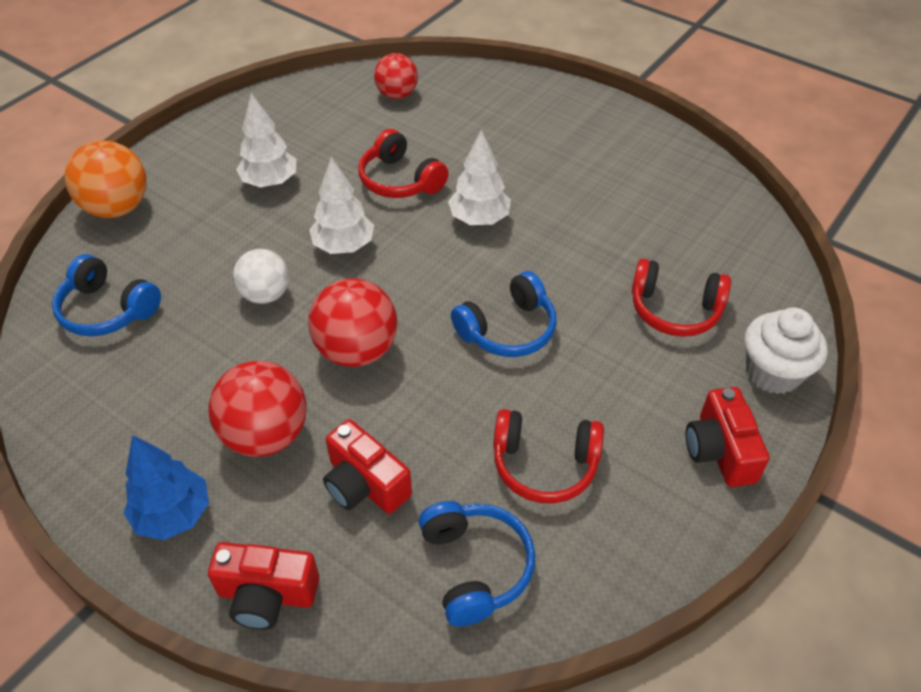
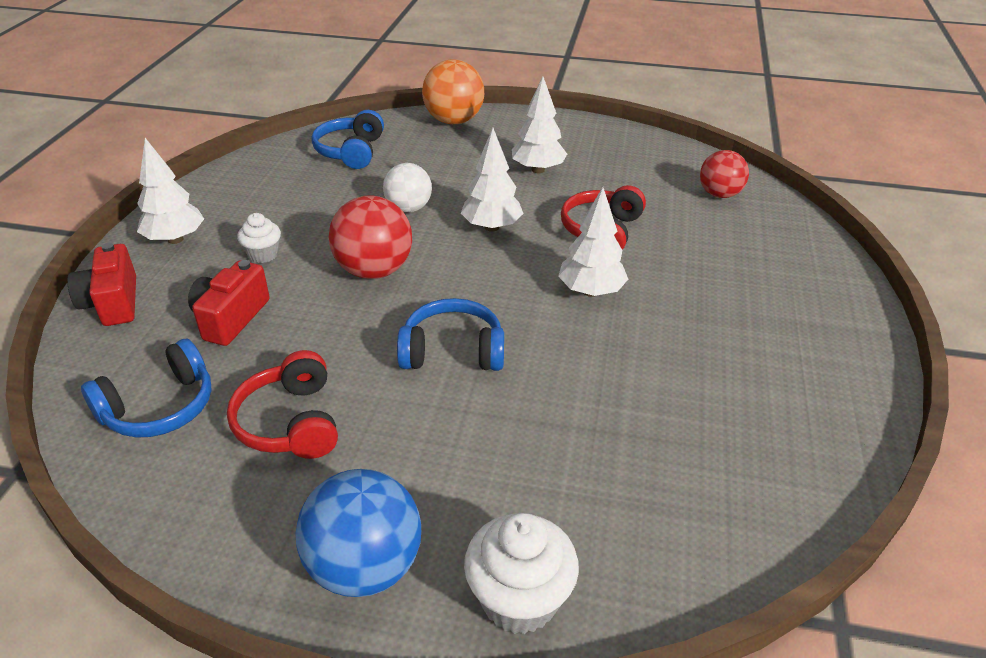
camera: 65 degrees right, 10 degrees down
(173, 515) = (175, 239): blue tree -> white tree
(266, 435) = (263, 254): red ball -> white cupcake
(508, 329) = (452, 351): blue headphones -> blue headphones turned 150 degrees clockwise
(674, 310) = (566, 475): red headphones -> none
(719, 451) = (365, 566): red camera -> blue ball

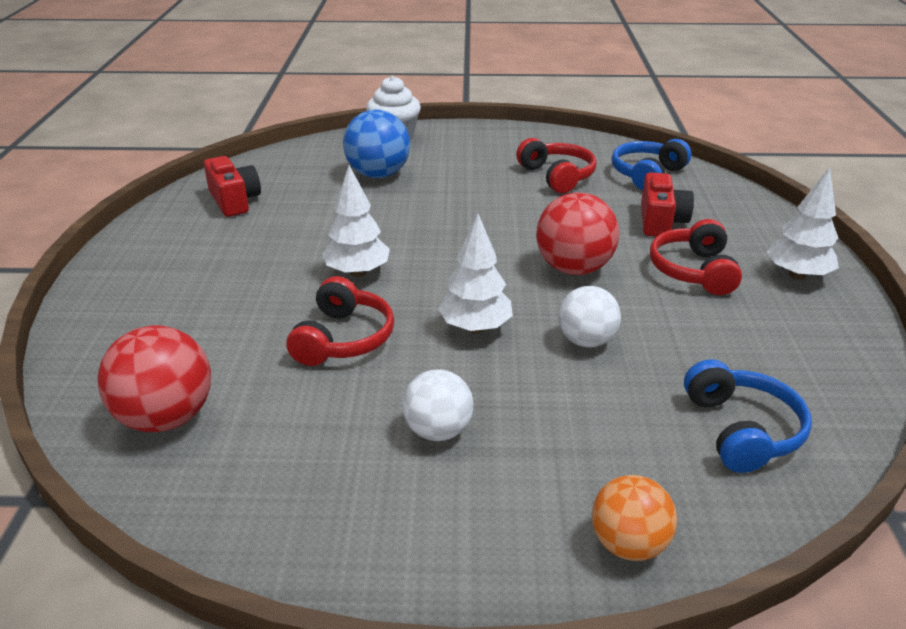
camera: 170 degrees right, 5 degrees down
(113, 303) = (768, 221): red camera -> red camera (234, 201)
(263, 254) = (693, 271): white cupcake -> red headphones
(365, 566) = (474, 138): blue ball -> blue ball (378, 174)
(452, 351) = (469, 219): blue headphones -> none
(454, 121) = (628, 544): orange ball -> orange ball, size x0.66
(538, 170) = (438, 431): white tree -> white ball
(719, 194) = (166, 417): red ball -> red ball, size x1.51

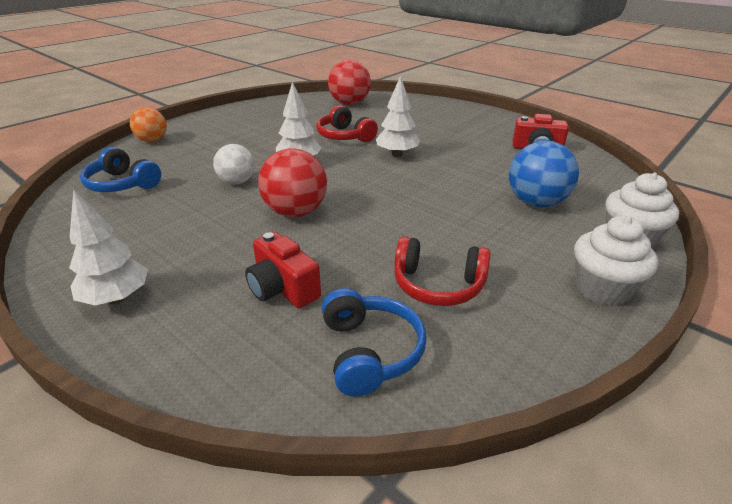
camera: 130 degrees right, 0 degrees up
(438, 431) = (257, 134): white ball -> none
(474, 135) = (602, 289): none -> white cupcake
(693, 271) = (211, 254): red headphones -> none

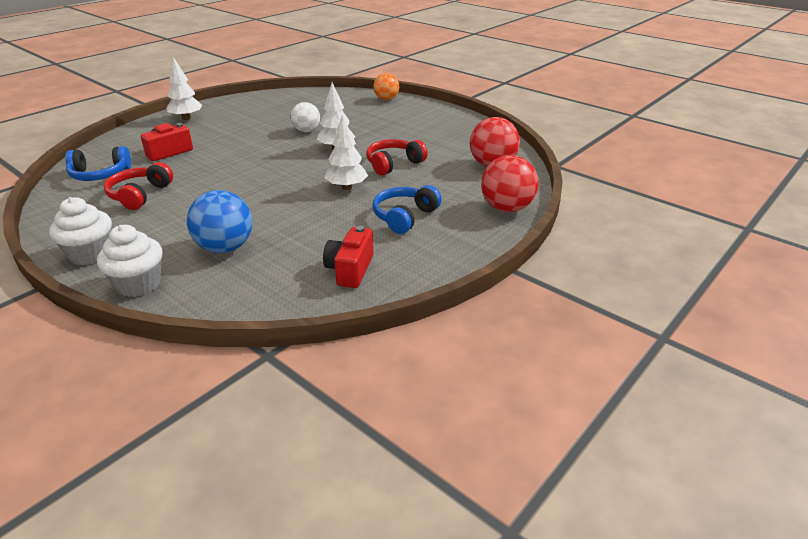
camera: 90 degrees right, 0 degrees up
(122, 184) = (313, 101): blue headphones -> blue headphones (404, 217)
(295, 212) = (253, 151): red ball -> red ball (506, 208)

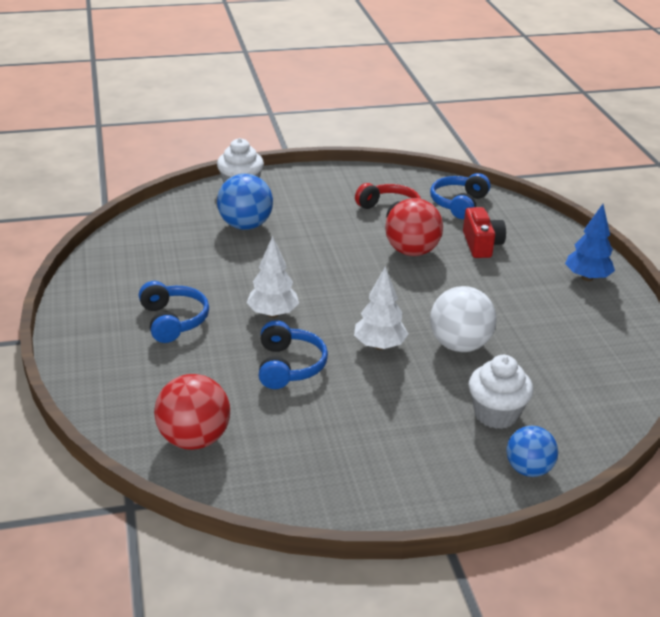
camera: 125 degrees right, 0 degrees up
(90, 254) = (307, 179): white cupcake -> white cupcake (496, 414)
(186, 118) = (587, 277): white tree -> blue tree
(306, 131) = (459, 345): white ball -> white ball, size x1.51
(350, 270) = (138, 263): red camera -> none
(386, 99) = (528, 469): orange ball -> blue ball
(393, 164) = (289, 366): red headphones -> blue headphones
(506, 208) = (99, 388): red ball -> red ball (412, 251)

